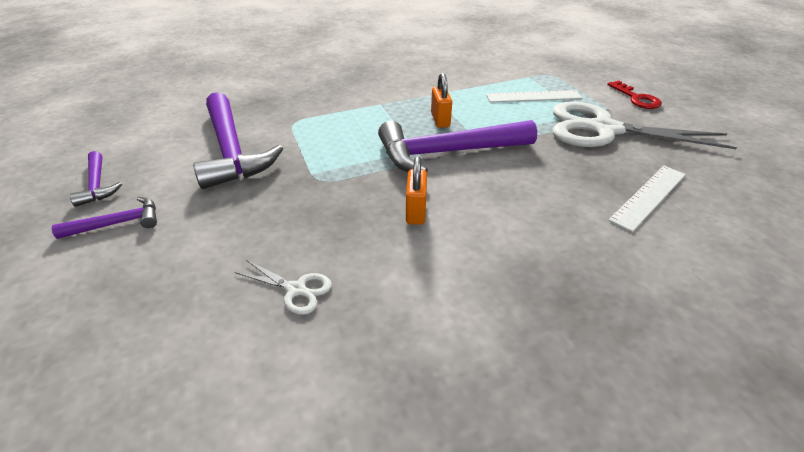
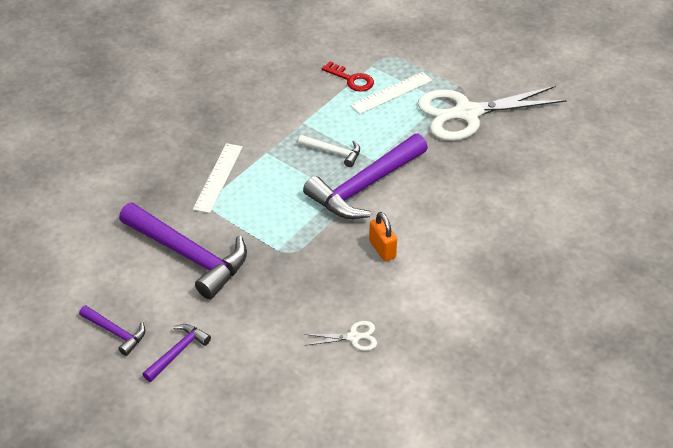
camera: 30 degrees left, 5 degrees up
(440, 120) = (333, 152): orange padlock -> white hammer
(636, 98) = (474, 64): red key -> red key (351, 79)
(648, 196) = (525, 171): white ruler -> white ruler (218, 177)

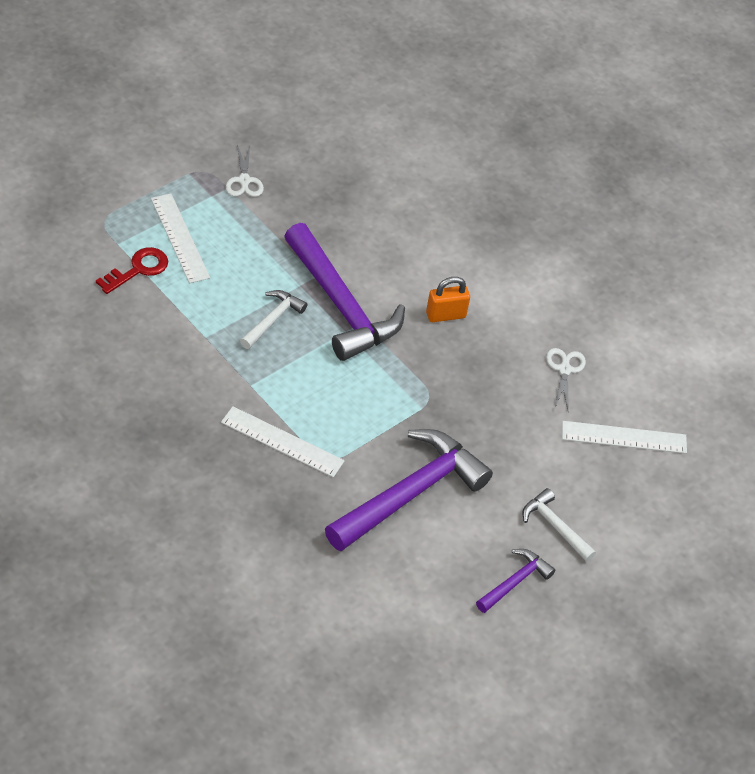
camera: 85 degrees left, 5 degrees up
(177, 352) = (555, 526): purple hammer -> white hammer
(290, 391) = (624, 437): none -> white ruler
(467, 113) = (244, 180): white scissors -> white scissors, size x0.40

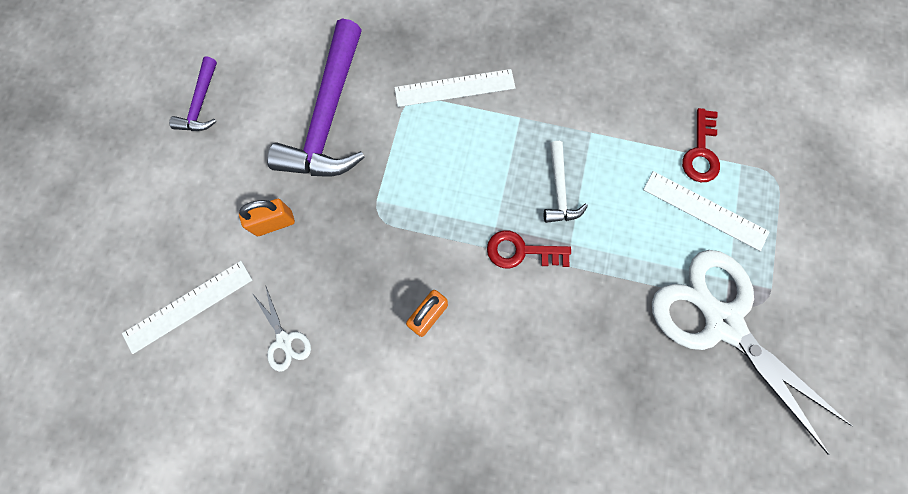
camera: 150 degrees right, 25 degrees up
(244, 180) = (722, 322): white scissors -> white scissors, size x2.47
(341, 304) = (521, 251): purple hammer -> red key
(517, 447) = (274, 223): none -> orange padlock
(555, 526) = (198, 172): white hammer -> none

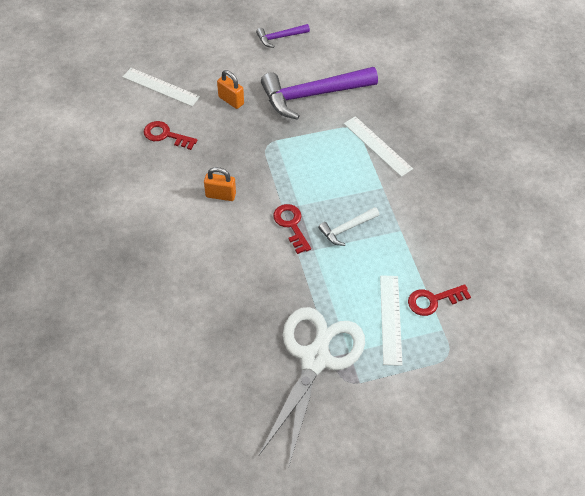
camera: 60 degrees right, 20 degrees down
(284, 340) = (166, 135): white scissors -> red key

